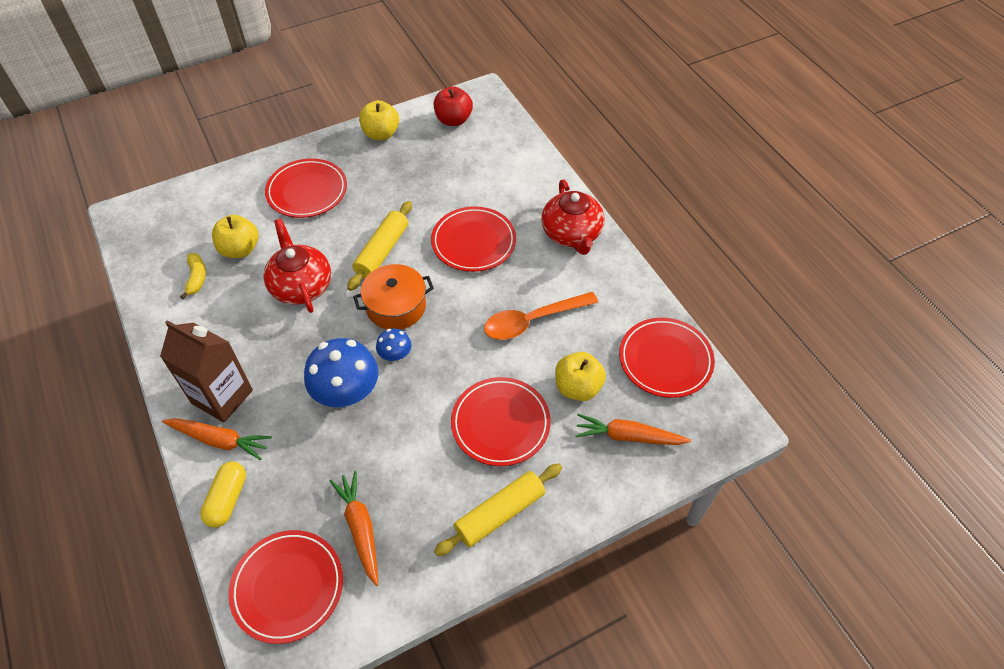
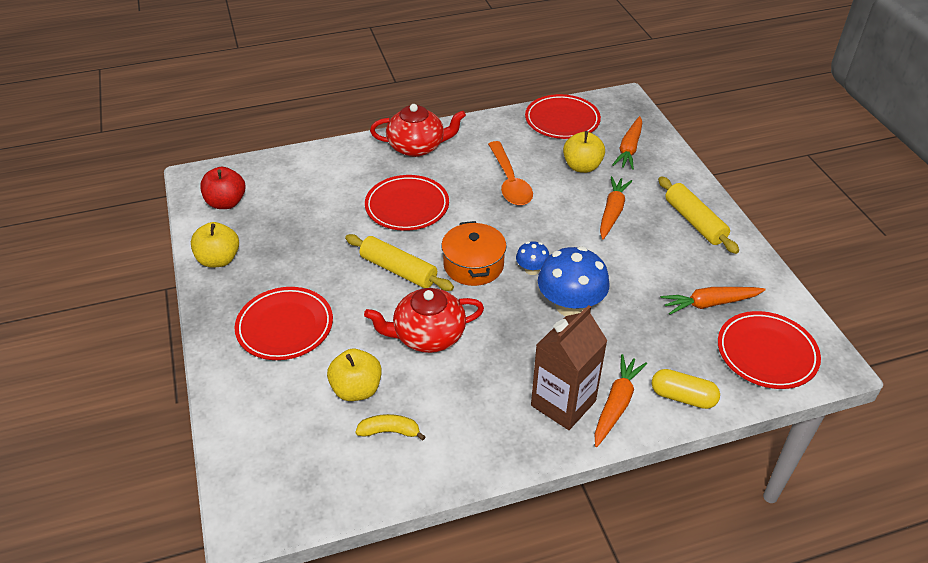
camera: 80 degrees left, 10 degrees down
(500, 423) = (612, 212): red plate -> orange carrot

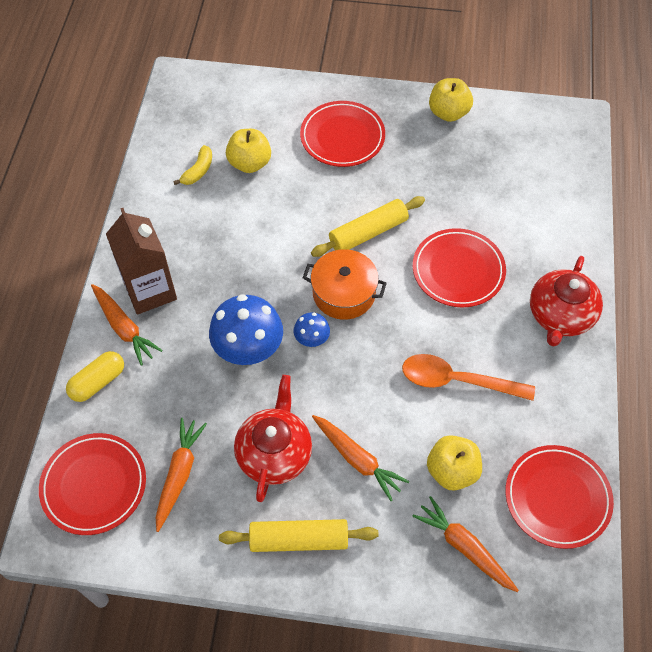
camera: 115 degrees right, 15 degrees up
(226, 203) = (528, 133): red apple -> none
(428, 335) = (277, 226): red teapot -> red teapot (274, 453)

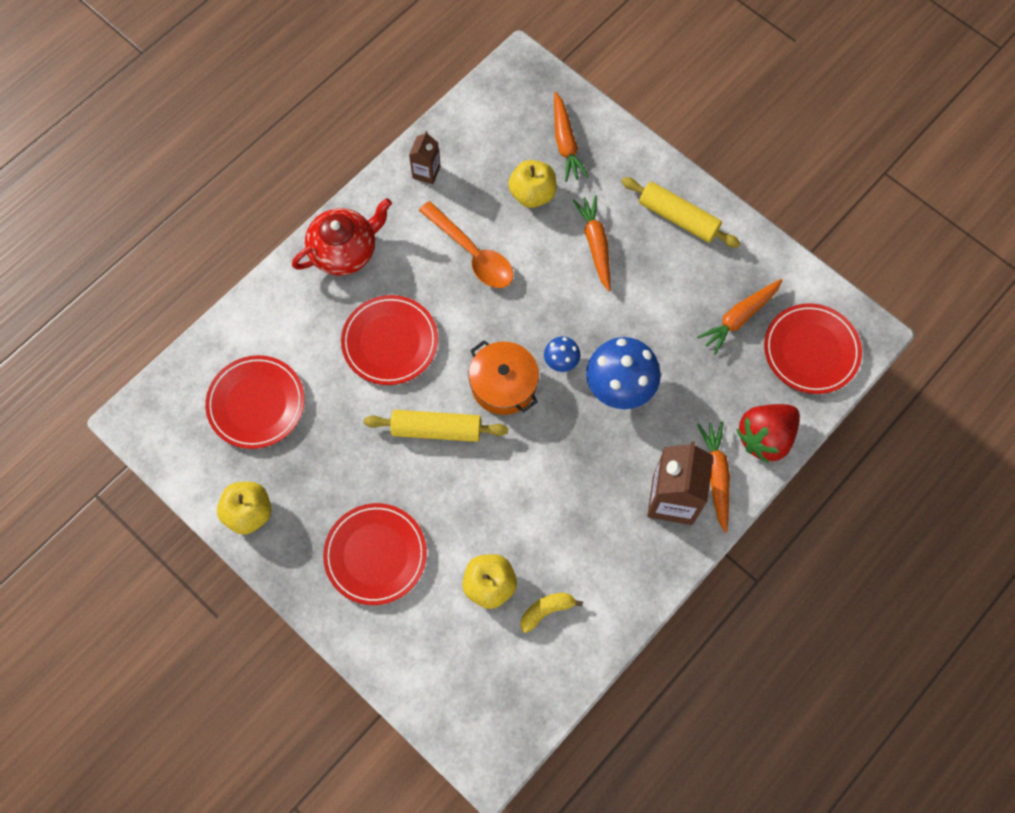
camera: 145 degrees left, 10 degrees up
(98, 382) = (765, 437): yellow capsule -> red strawberry
(274, 453) = (655, 288): red teapot -> none
(557, 498) = (474, 132): red plate -> red plate (256, 403)
(561, 428) = (426, 172): none -> brown carton

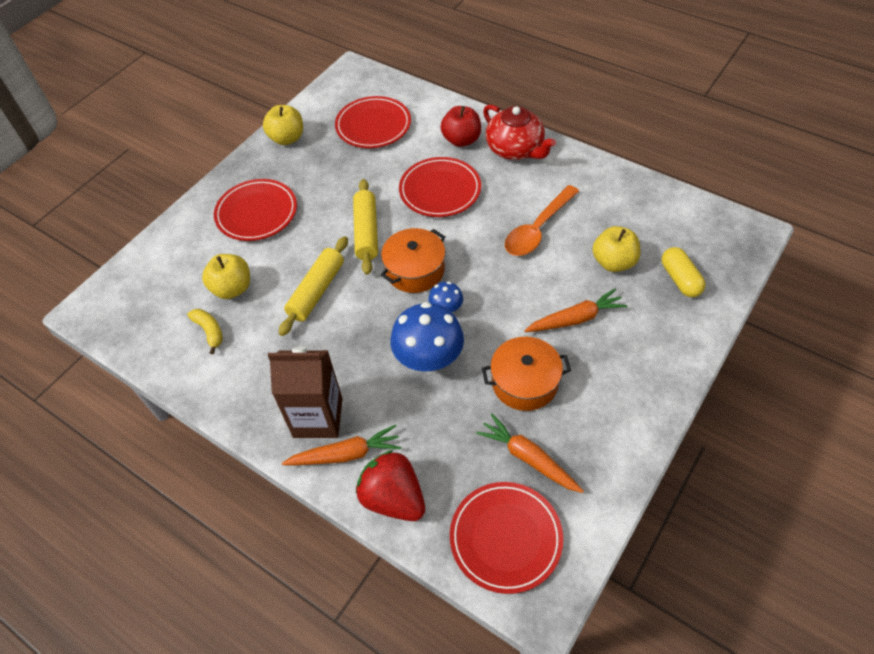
camera: 85 degrees right, 15 degrees down
(312, 306) = (461, 140): none -> red apple
(426, 172) = (608, 186): brown carton -> none
(565, 143) = (680, 279): orange carrot -> yellow capsule
(661, 305) = (524, 382): none -> orange pot
(678, 217) = (631, 386): yellow rolling pin -> yellow rolling pin (317, 291)

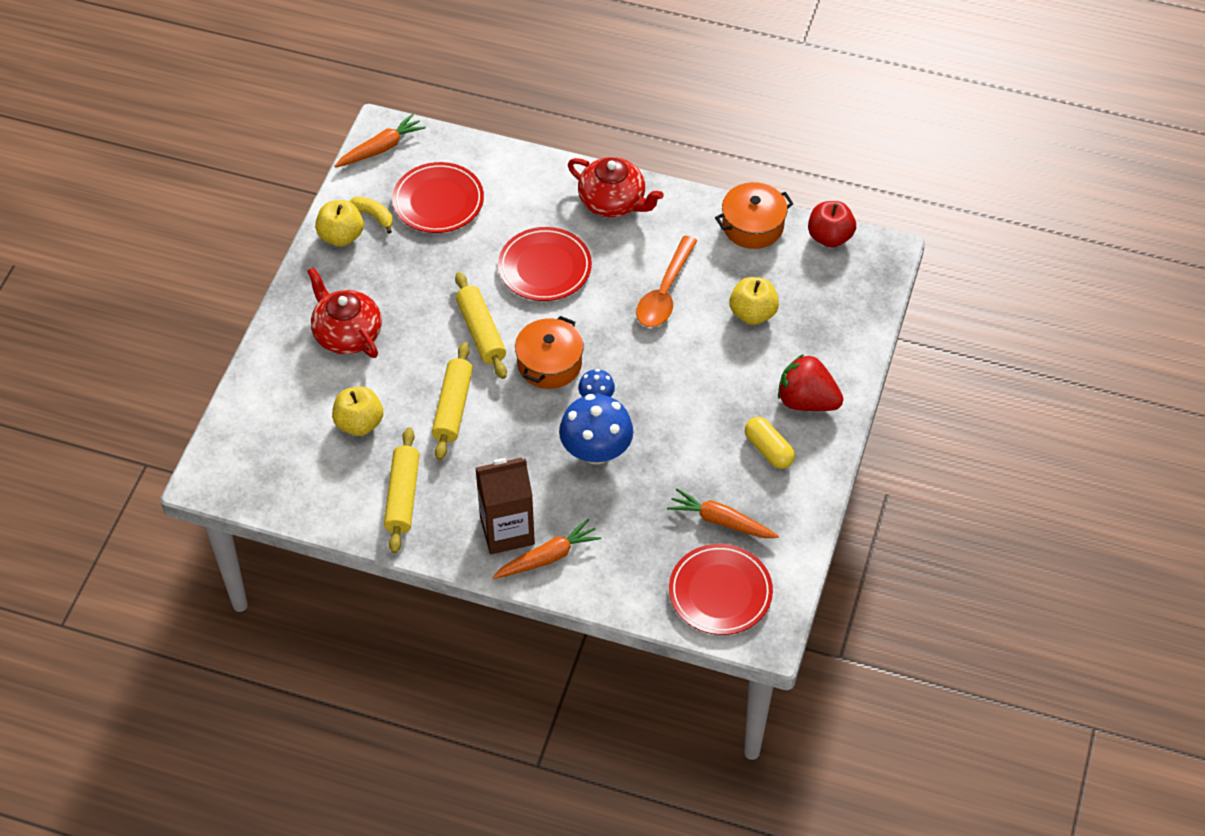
camera: 20 degrees left, 0 degrees up
(209, 331) = (356, 473): yellow banana -> yellow banana (373, 216)
(239, 362) = (402, 496): none -> yellow rolling pin
(257, 213) = (347, 334): red plate -> red teapot
(393, 498) = (607, 584): red strawberry -> red strawberry (806, 401)
(461, 140) = (548, 201): red apple -> red apple (829, 237)
(524, 382) = (697, 453): orange pot -> orange pot (752, 226)
(576, 319) = (730, 380): orange carrot -> orange carrot (381, 148)
(680, 279) = (823, 318): yellow capsule -> yellow capsule (768, 450)

